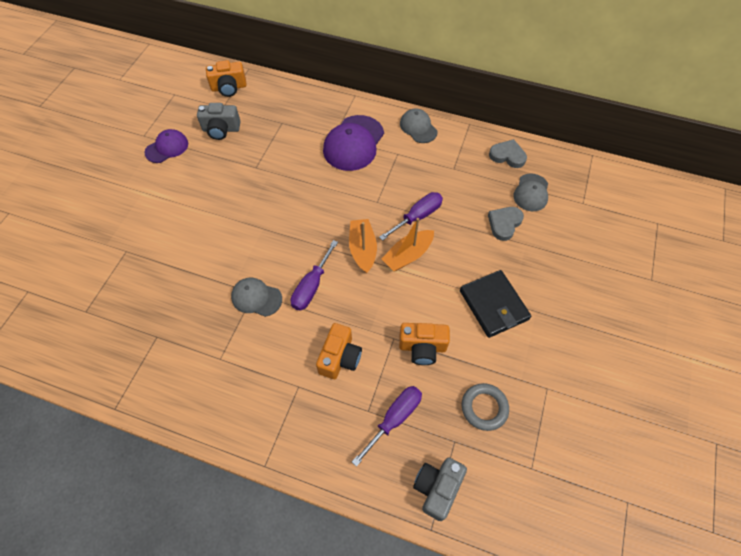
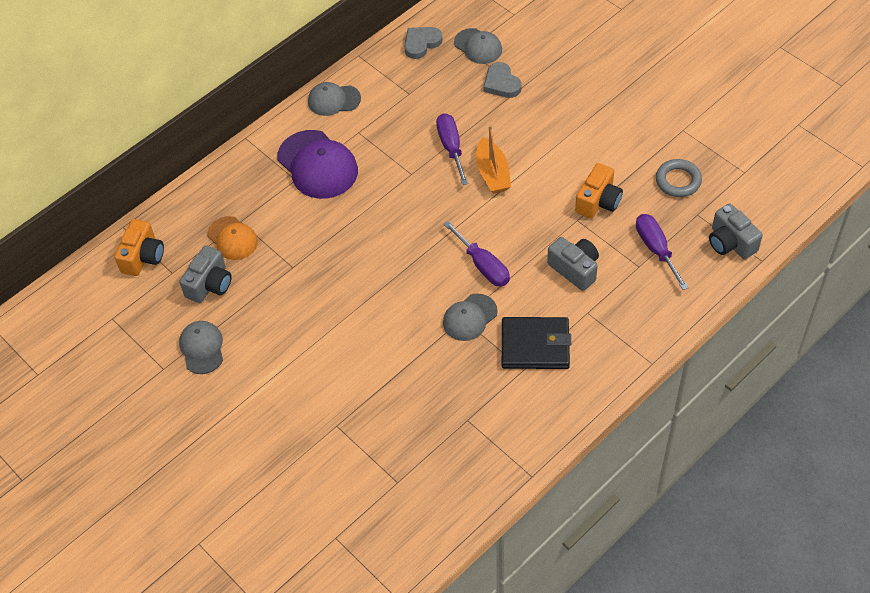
camera: 60 degrees left, 5 degrees down
(167, 148) = (202, 348): purple cap -> grey cap
(265, 125) = (232, 238): none -> orange cap
(340, 357) = (575, 269): orange camera -> grey camera
(362, 249) = (463, 207): orange boat -> none
(493, 305) = (584, 131): black wallet -> black wallet (535, 345)

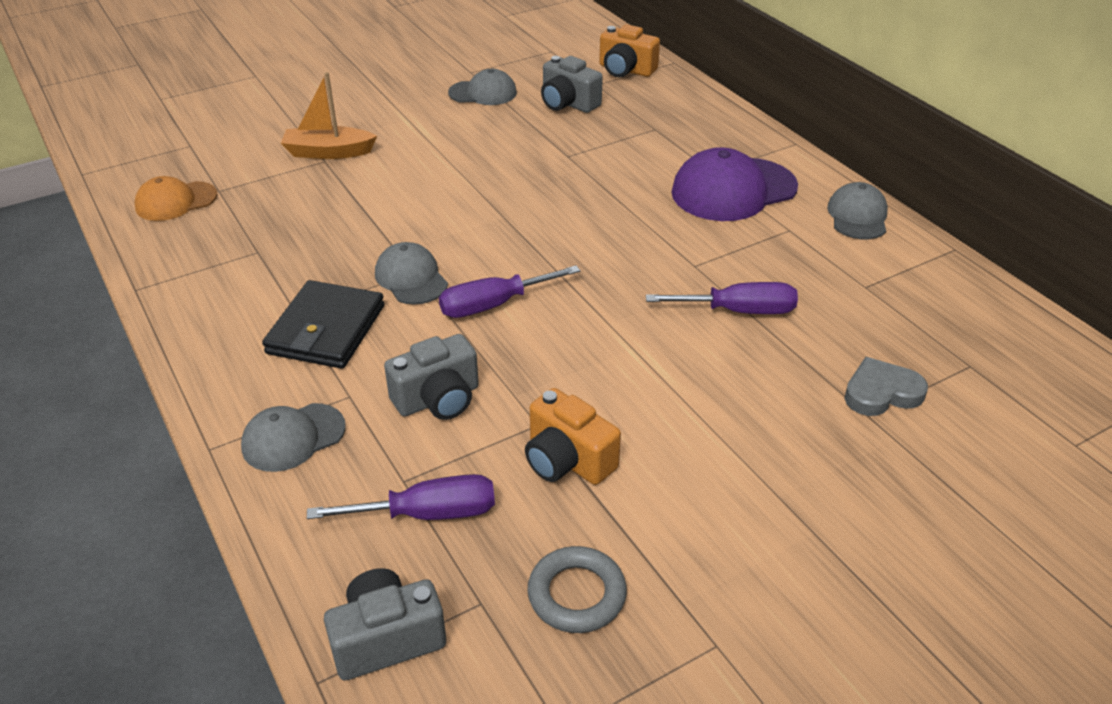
camera: 100 degrees right, 15 degrees down
(232, 238) = (630, 121): orange cap -> orange cap (176, 201)
(421, 43) = (984, 315): grey heart -> none
(478, 46) = (979, 380): grey cap -> grey cap (293, 437)
(492, 173) = (671, 345): orange boat -> orange boat (328, 152)

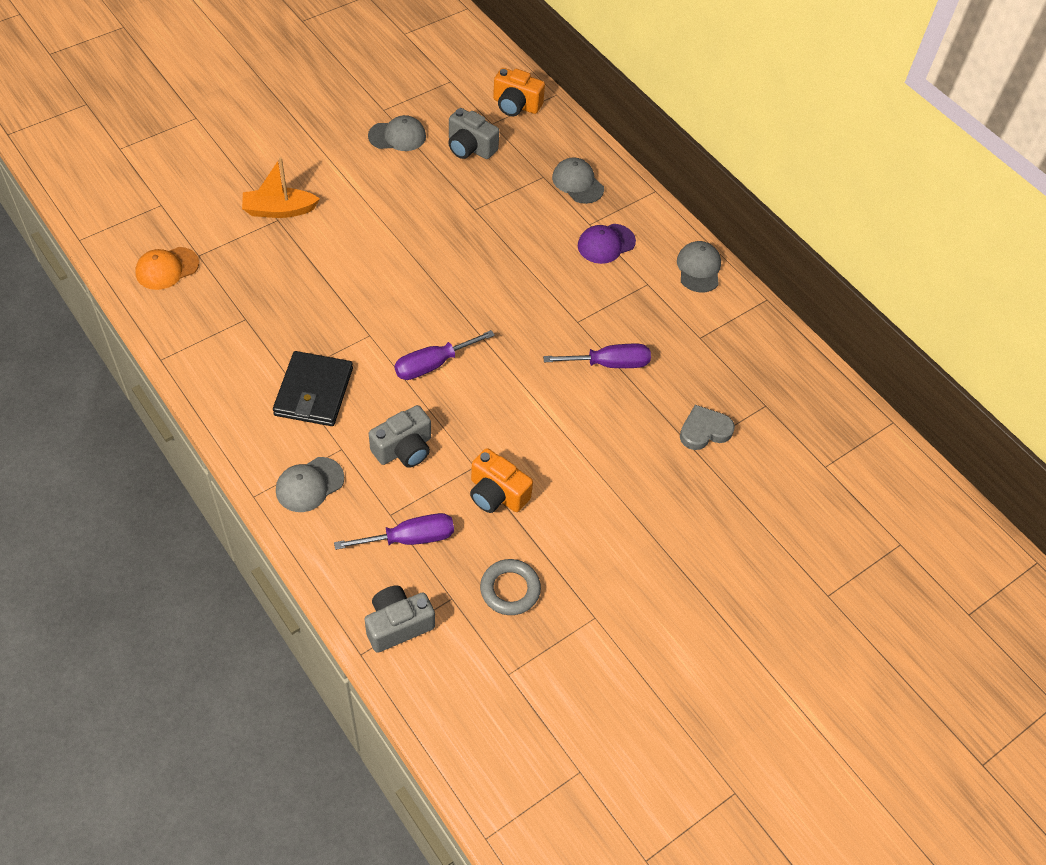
camera: 10 degrees left, 15 degrees up
(411, 278) = (368, 341): grey cap -> grey cap (577, 183)
(733, 190) = (606, 244): purple cap -> purple cap, size x0.60

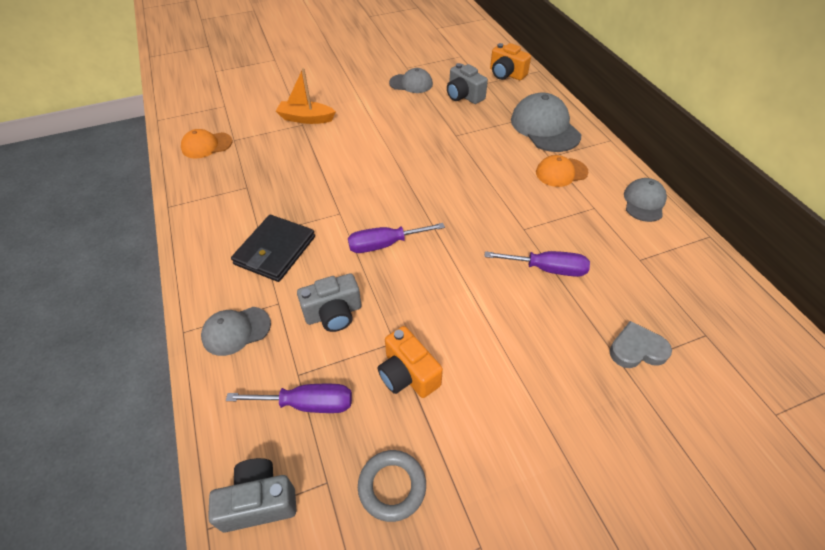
camera: 20 degrees right, 5 degrees down
(577, 183) = (545, 127): grey cap -> grey cap, size x1.66
(606, 244) = (561, 172): purple cap -> orange cap

